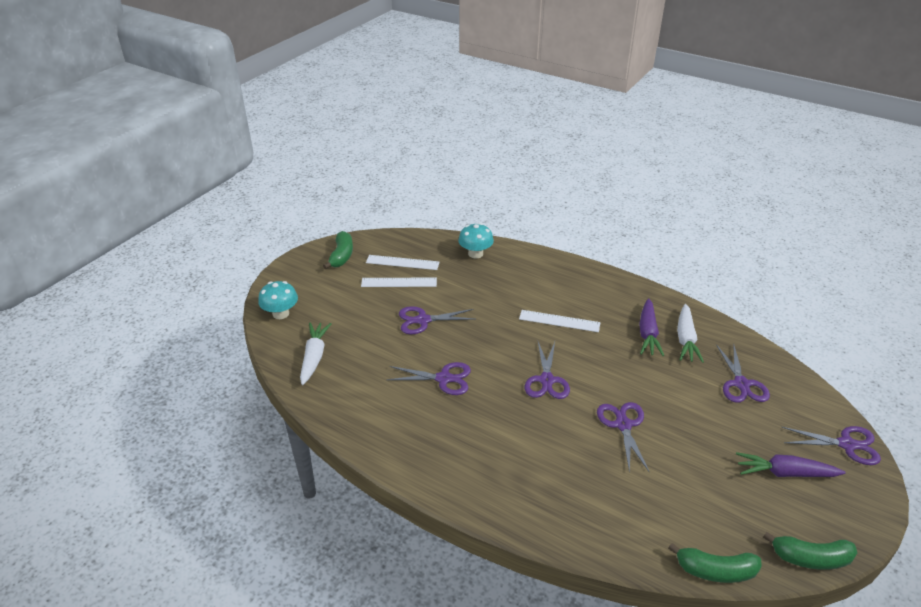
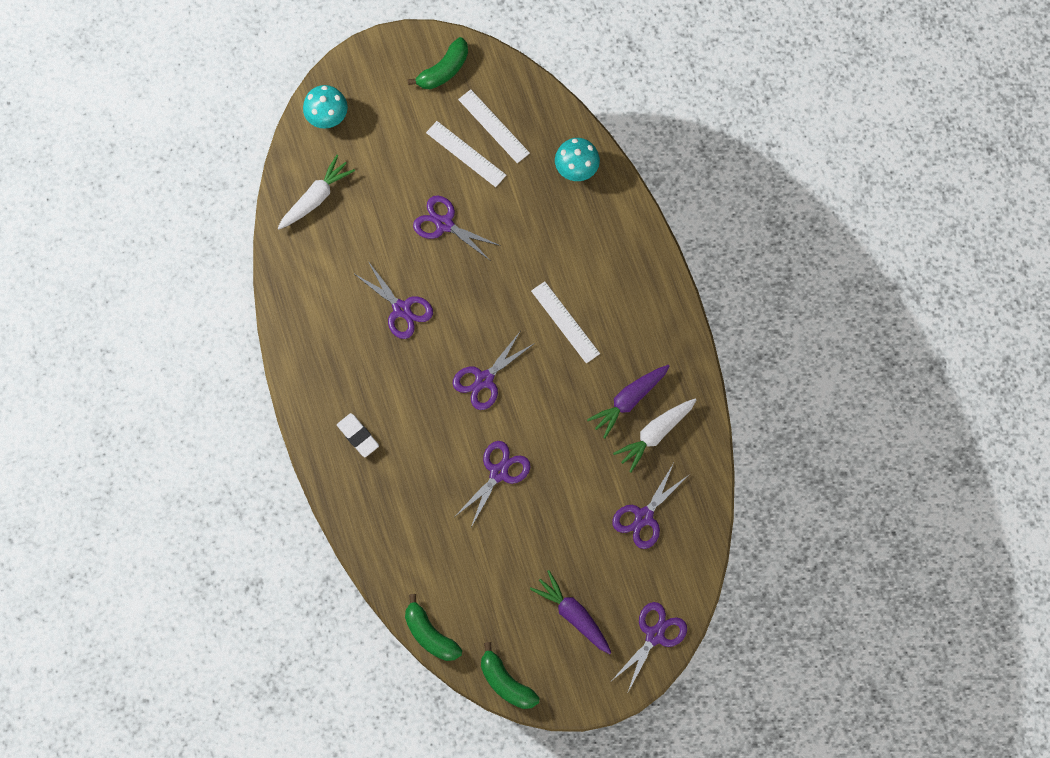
camera: 40 degrees right, 35 degrees up
(497, 473) = (358, 436): none -> white eraser
(846, 444) = (654, 635): purple scissors -> purple scissors turned 105 degrees counterclockwise

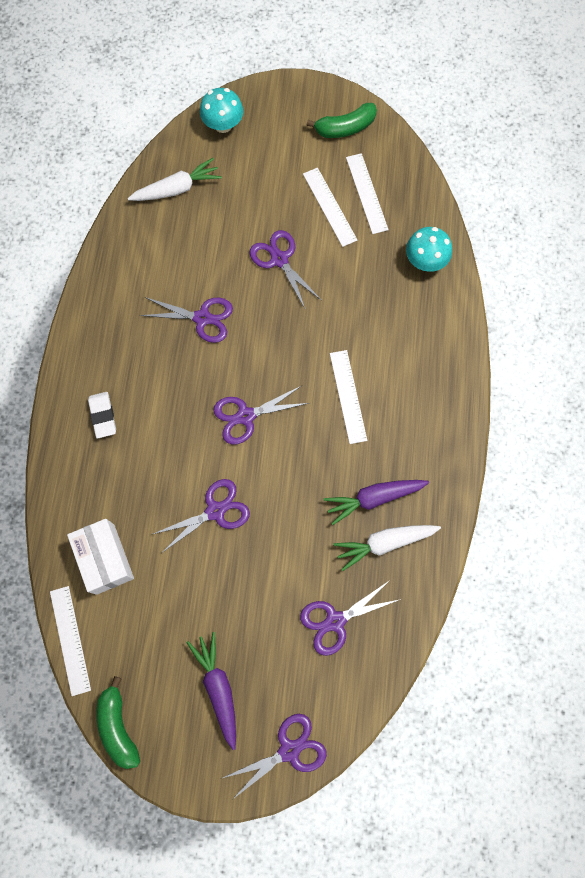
camera: 25 degrees right, 0 degrees up
(401, 309) = (202, 318): purple scissors -> purple scissors turned 60 degrees counterclockwise
(424, 555) = (105, 559): none -> white box
(430, 634) = (70, 640): green banana -> white ruler

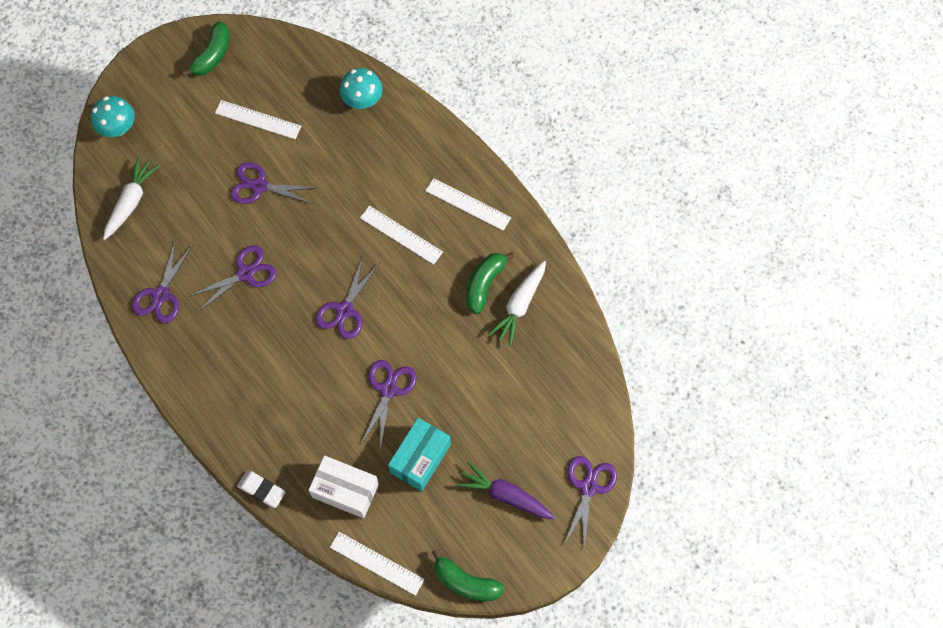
camera: 45 degrees left, 5 degrees down
(103, 416) = (243, 402): white eraser -> white eraser (262, 490)
(184, 590) = (420, 458): none -> turquoise box
(335, 621) = (537, 382): purple scissors -> purple scissors (161, 295)
(367, 193) = (275, 88): white ruler -> white ruler (468, 204)
(374, 498) = (484, 284): purple carrot -> green banana

